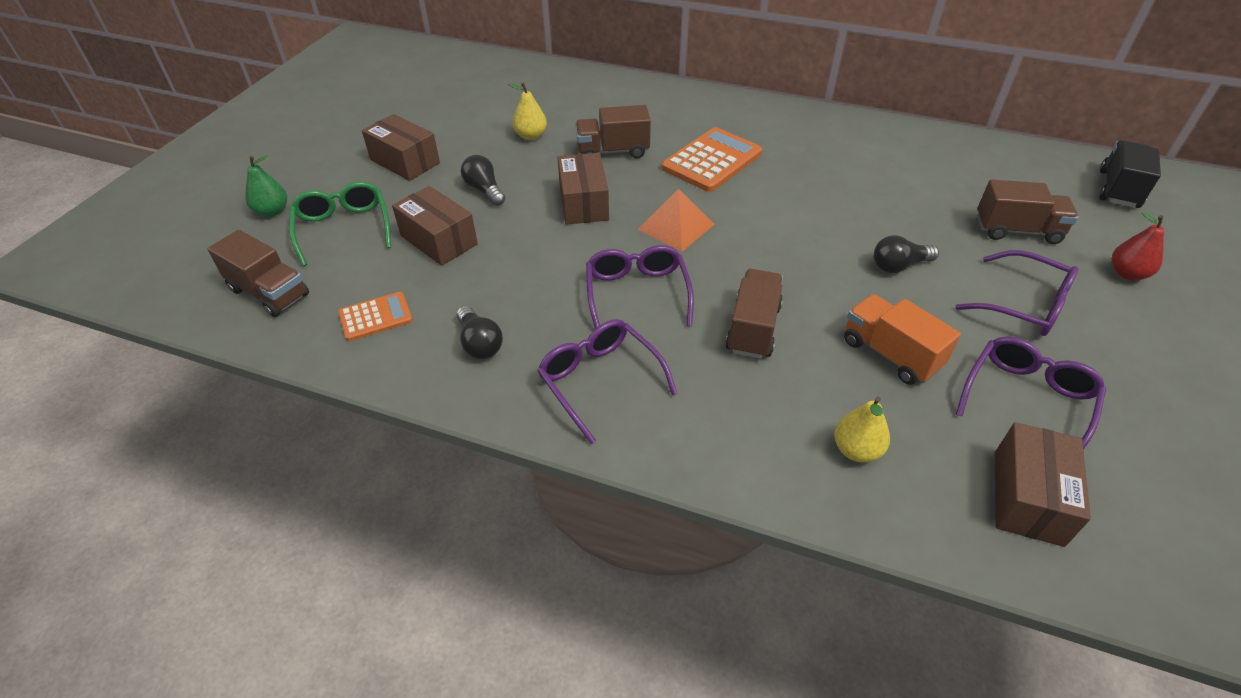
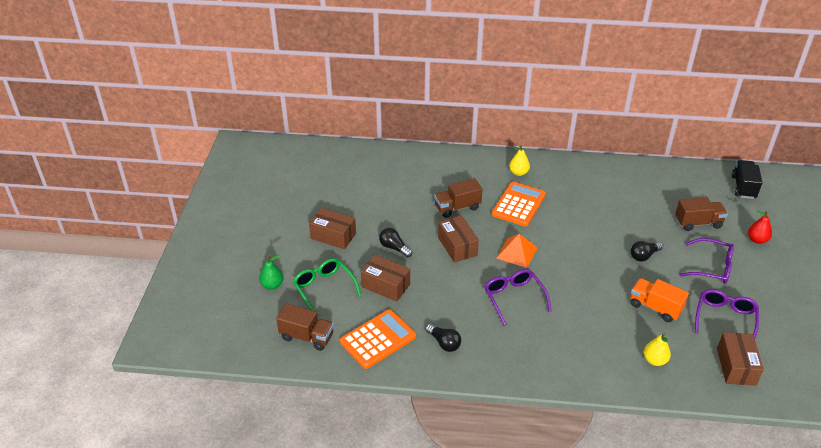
camera: 15 degrees left, 5 degrees down
(375, 317) = (378, 339): orange calculator -> orange calculator, size x1.74
(531, 136) = (402, 204): yellow pear -> yellow pear (518, 173)
(599, 380) = (517, 350): purple glasses -> none
(753, 329) = (582, 307): brown truck -> none

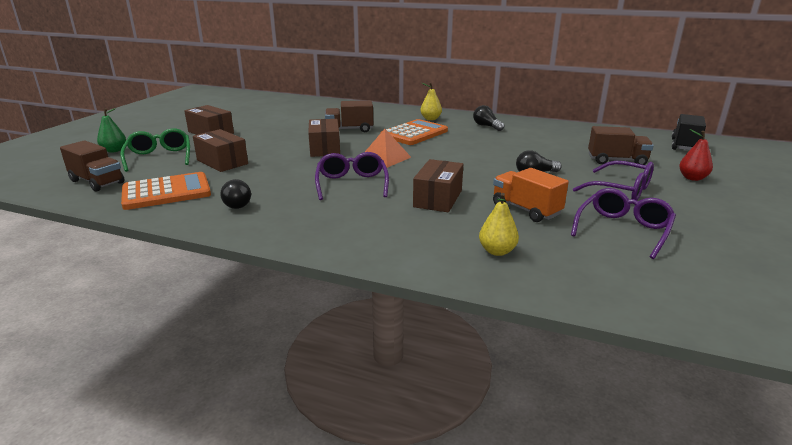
camera: 15 degrees right, 15 degrees down
(394, 248) = (260, 143): black light bulb -> black light bulb (486, 126)
(736, 366) = (623, 274): brown box -> brown box (438, 198)

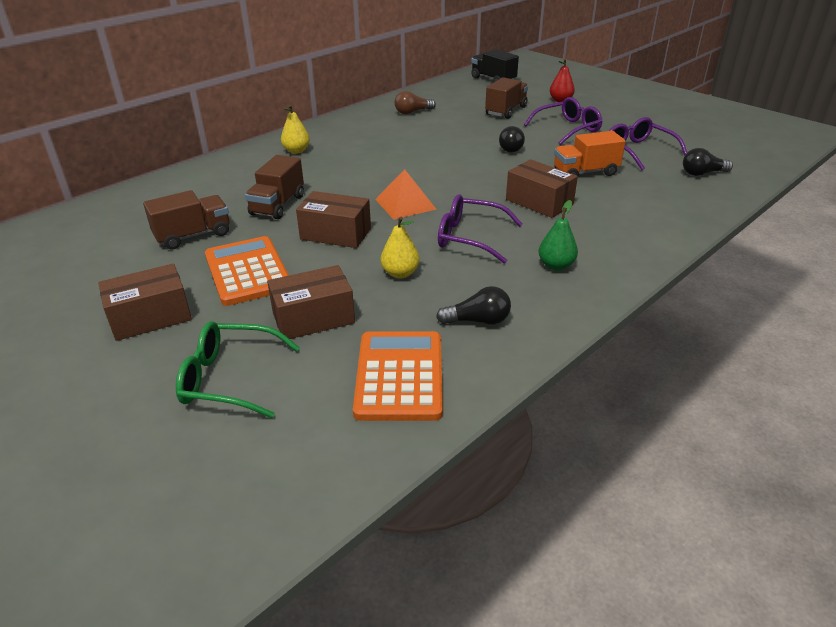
camera: 65 degrees left, 10 degrees up
(97, 182) = (296, 452): brown truck -> brown truck (193, 235)
(114, 150) = (131, 435): green pear -> green pear (556, 265)
(414, 133) = (339, 171): orange calculator -> orange calculator (248, 271)
(486, 126) = (359, 131): black light bulb -> black light bulb (702, 173)
(497, 251) = (656, 204): yellow pear -> yellow pear (400, 273)
(550, 133) = (412, 112): none -> brown light bulb

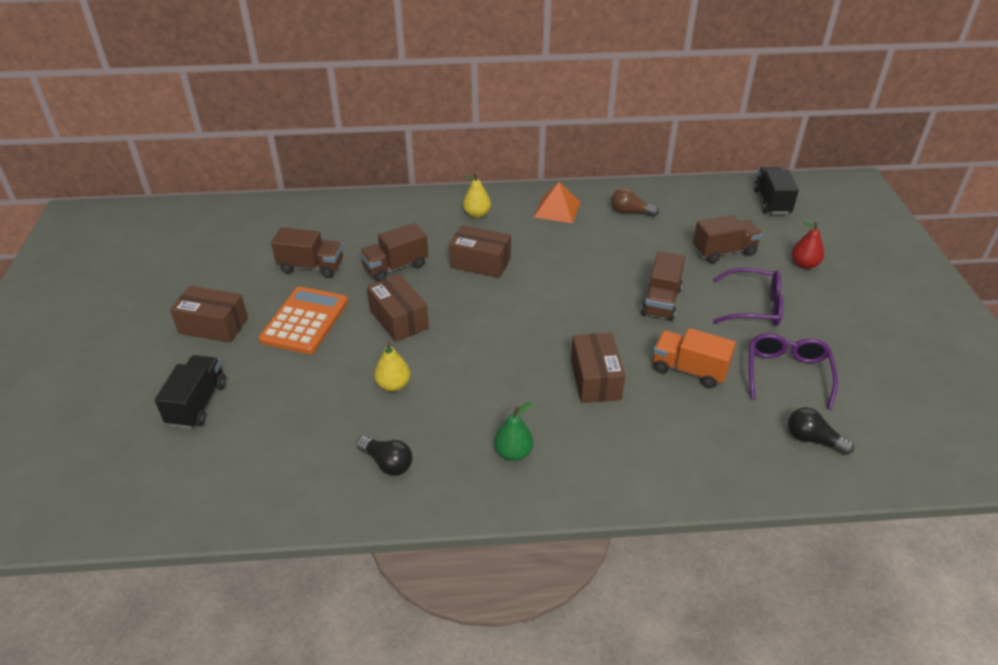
camera: 40 degrees right, 5 degrees up
(229, 379) = (197, 404): green glasses -> black truck
(313, 318) = (294, 388): brown box -> brown box (480, 263)
(399, 376) = (283, 471): orange calculator -> none
(405, 204) = (485, 318): orange pyramid -> orange pyramid (557, 209)
(469, 237) = (487, 382): purple glasses -> none
(511, 148) = (661, 302): black light bulb -> brown truck

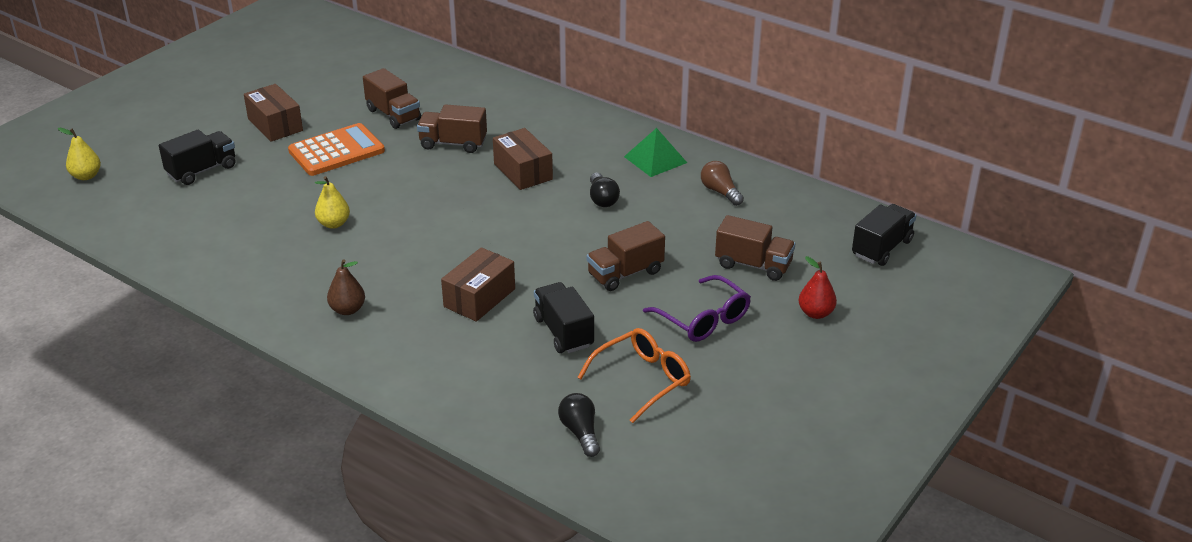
camera: 40 degrees right, 5 degrees down
(387, 463) = (261, 269): black light bulb -> black light bulb (602, 199)
(399, 319) = (401, 182): brown box -> none
(477, 214) = (579, 132): yellow pear -> yellow pear (86, 176)
(513, 453) = (347, 310): green pear -> brown pear
(557, 209) = (655, 159): orange pyramid -> green pyramid
(689, 370) = (563, 332): orange truck -> black truck
(787, 373) = (642, 380): purple glasses -> orange glasses

